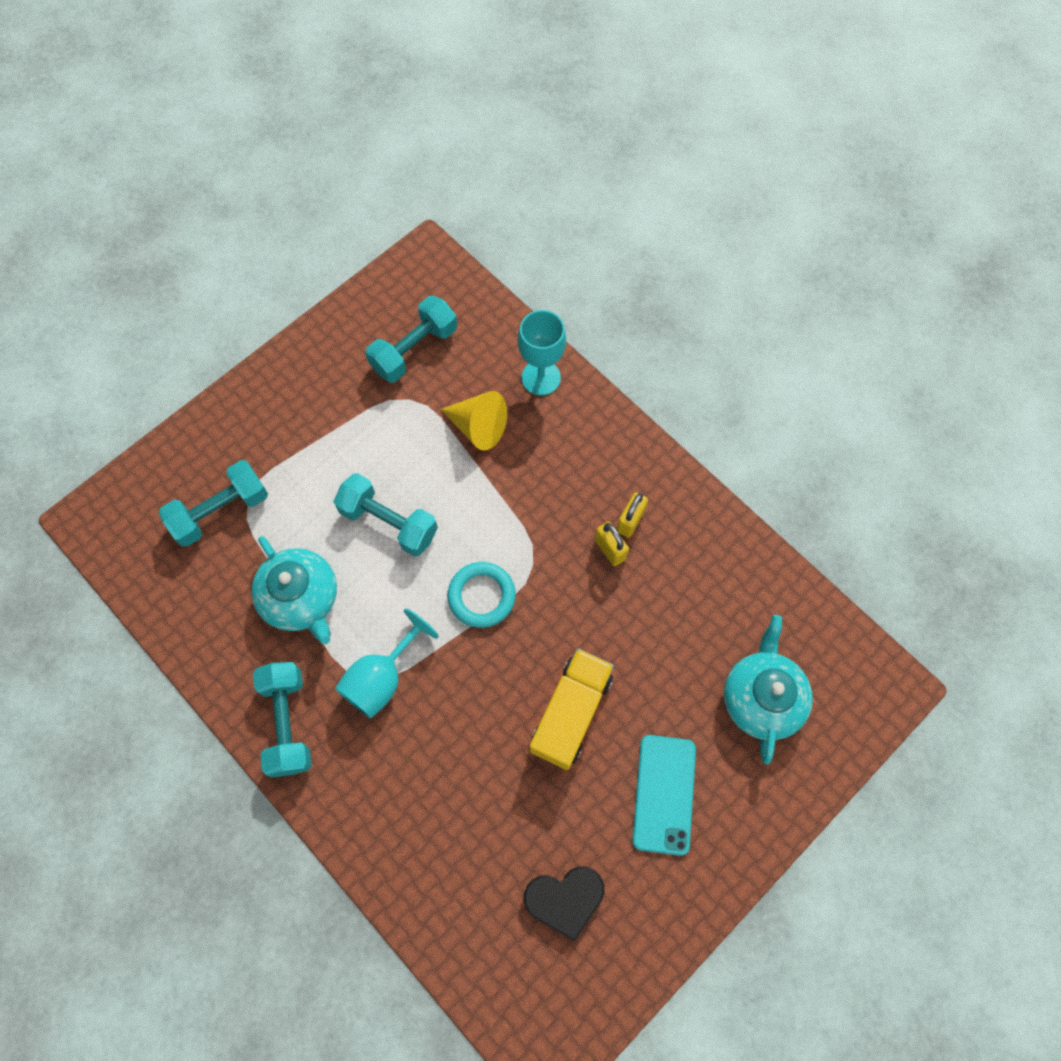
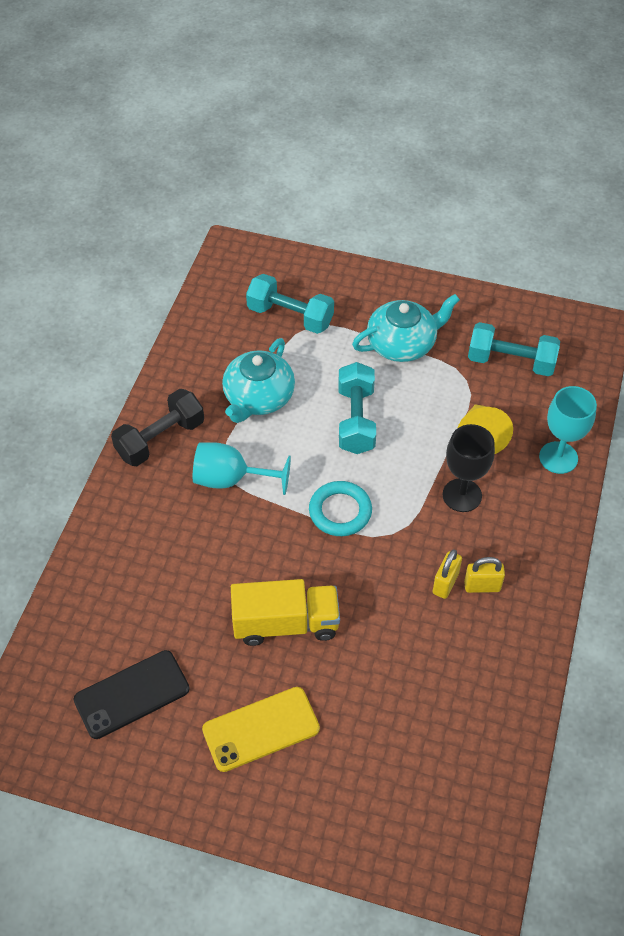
camera: 60 degrees right, 15 degrees down
(288, 722) = (160, 439): turquoise dumbbell -> black dumbbell
(530, 480) = (462, 495): none -> black goblet
(564, 899) = (132, 694): black heart -> black phone
(664, 794) = (261, 729): turquoise phone -> yellow phone
(761, 697) = (396, 770): turquoise teapot -> turquoise teapot (402, 344)

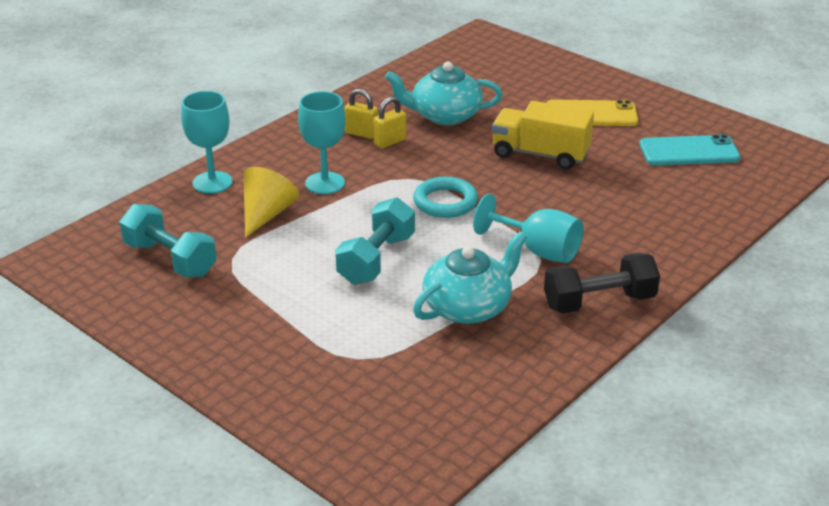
camera: 155 degrees left, 20 degrees down
(132, 694) = (689, 151): black phone -> turquoise phone
(290, 316) = (374, 377): turquoise dumbbell -> none
(402, 344) = (267, 308): turquoise teapot -> turquoise teapot (444, 115)
(462, 495) = (325, 183): black goblet -> turquoise goblet

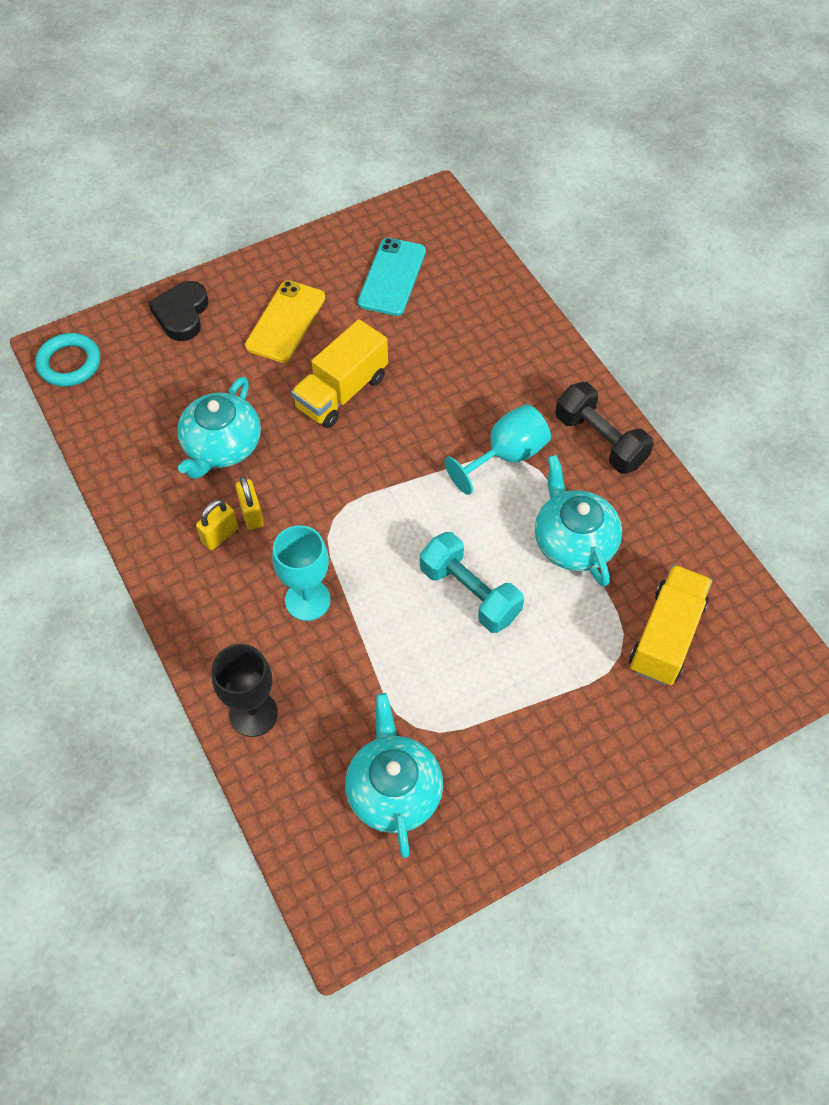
camera: 70 degrees left, 25 degrees up
(170, 259) = (394, 790): turquoise dumbbell -> turquoise teapot
(212, 182) = (253, 714): turquoise goblet -> black goblet
(267, 214) = (345, 672): yellow cone -> none
(393, 384) = (666, 636): none -> yellow truck
(445, 202) = (393, 502): turquoise ring -> turquoise ring (69, 363)
(557, 71) = (182, 314): none -> black heart
(599, 302) = (600, 440): black dumbbell -> black dumbbell turned 45 degrees counterclockwise

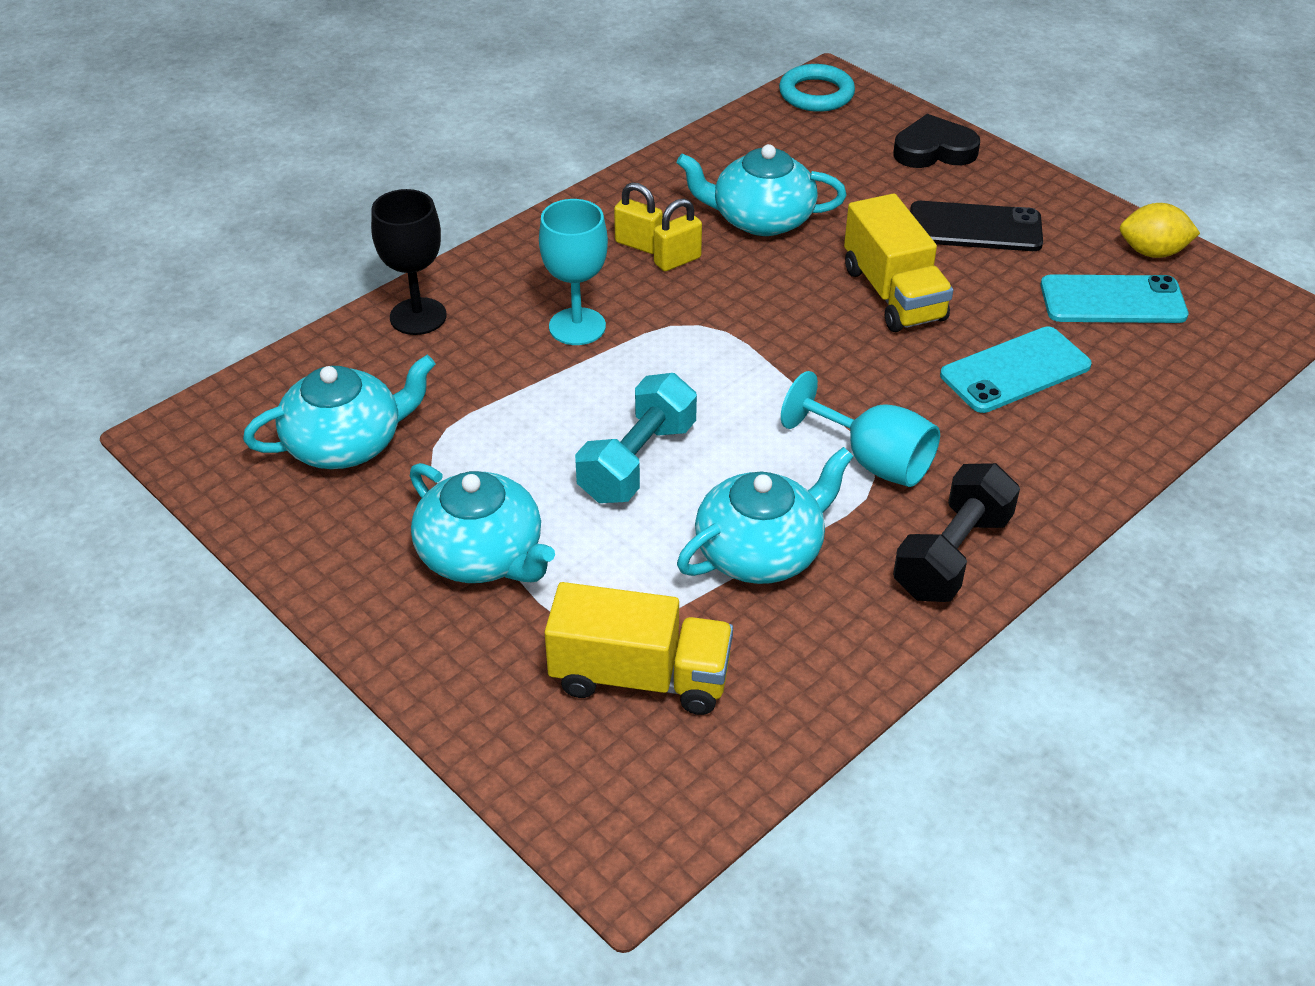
camera: 75 degrees right, 15 degrees down
(285, 321) = (975, 227): yellow phone -> black phone
(341, 392) = (893, 294): yellow truck -> yellow truck turned 135 degrees counterclockwise
(350, 238) = (1152, 252): none -> yellow lemon
(444, 352) = (1015, 371): none -> turquoise phone
(538, 711) = (482, 555): none -> turquoise teapot

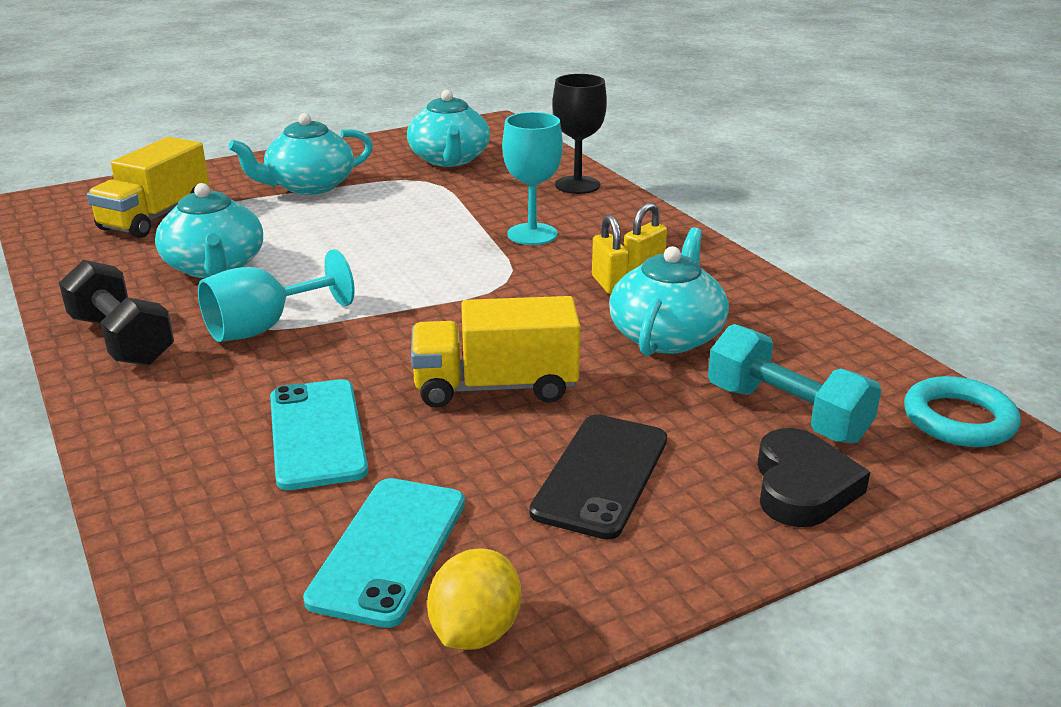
camera: 105 degrees right, 15 degrees down
(637, 461) = (352, 238): turquoise dumbbell -> turquoise dumbbell (786, 413)

